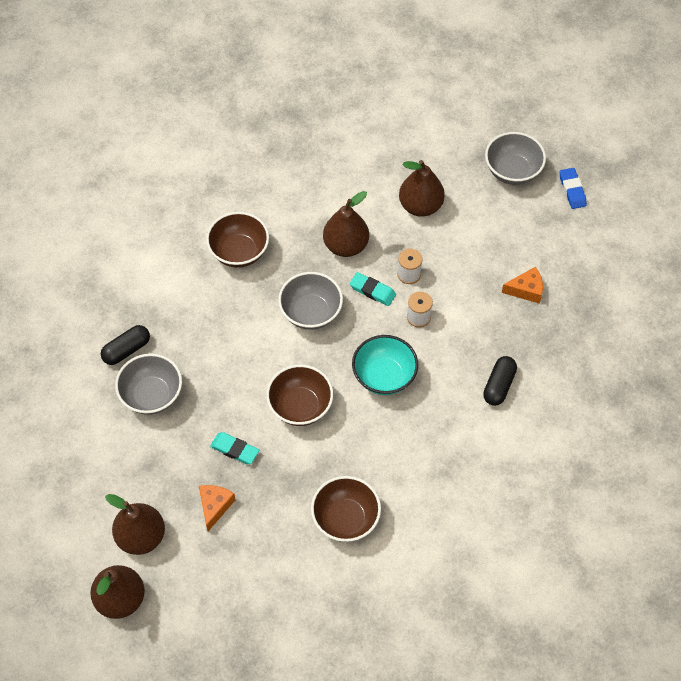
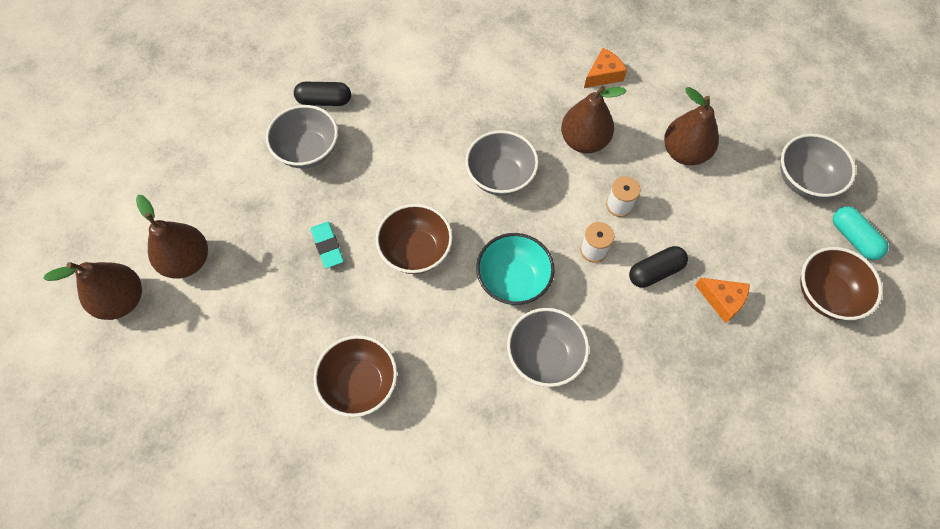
camera: 40 degrees right, 5 degrees up
(214, 506) = (266, 282): orange cheese -> orange cheese (603, 75)
(239, 252) = (487, 84): brown bowl -> brown bowl (826, 294)
(372, 291) = (572, 196): turquoise eraser -> none
(447, 409) = (544, 356): none -> grey bowl
(499, 385) = (614, 372): black capsule -> black capsule (655, 272)
(572, 190) = (853, 238): blue eraser -> turquoise capsule

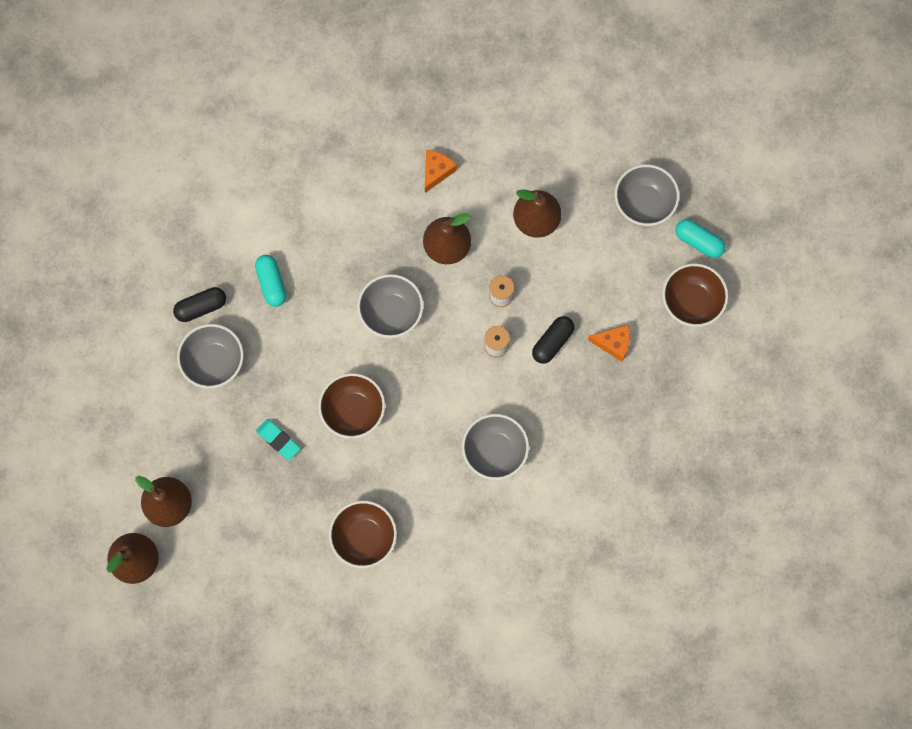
camera: 25 degrees left, 10 degrees up
(400, 106) = (271, 283): none -> turquoise capsule
(513, 280) = (443, 401): turquoise bowl -> none

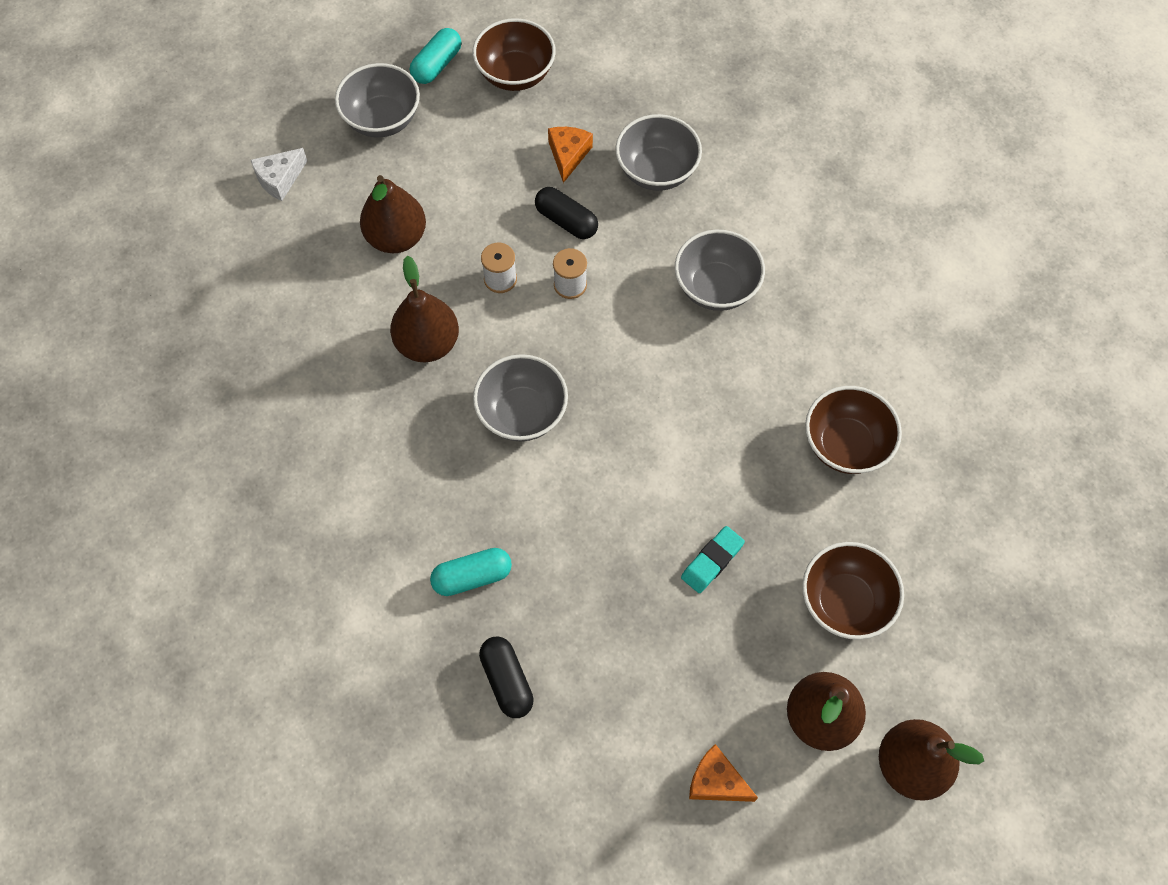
camera: 90 degrees left, 10 degrees down
(214, 362) = (595, 658): grey bowl -> grey bowl (656, 171)
(353, 411) = (666, 461): brown bowl -> brown bowl (845, 602)
(436, 171) = (315, 357): orange cheese -> orange cheese (716, 781)
(587, 134) = (280, 179): none -> white cheese

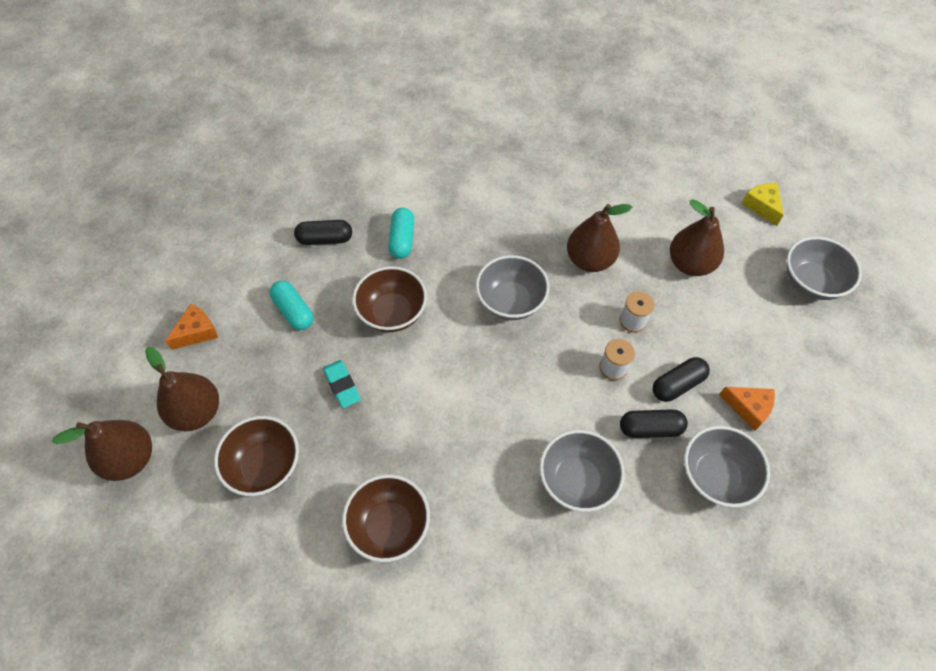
camera: 110 degrees right, 5 degrees down
(280, 179) = (762, 206): white cheese -> yellow cheese
(437, 65) = (867, 336): turquoise capsule -> turquoise capsule (293, 311)
(515, 74) = (849, 394): brown bowl -> brown bowl (392, 313)
(629, 235) = (650, 428): none -> black capsule

